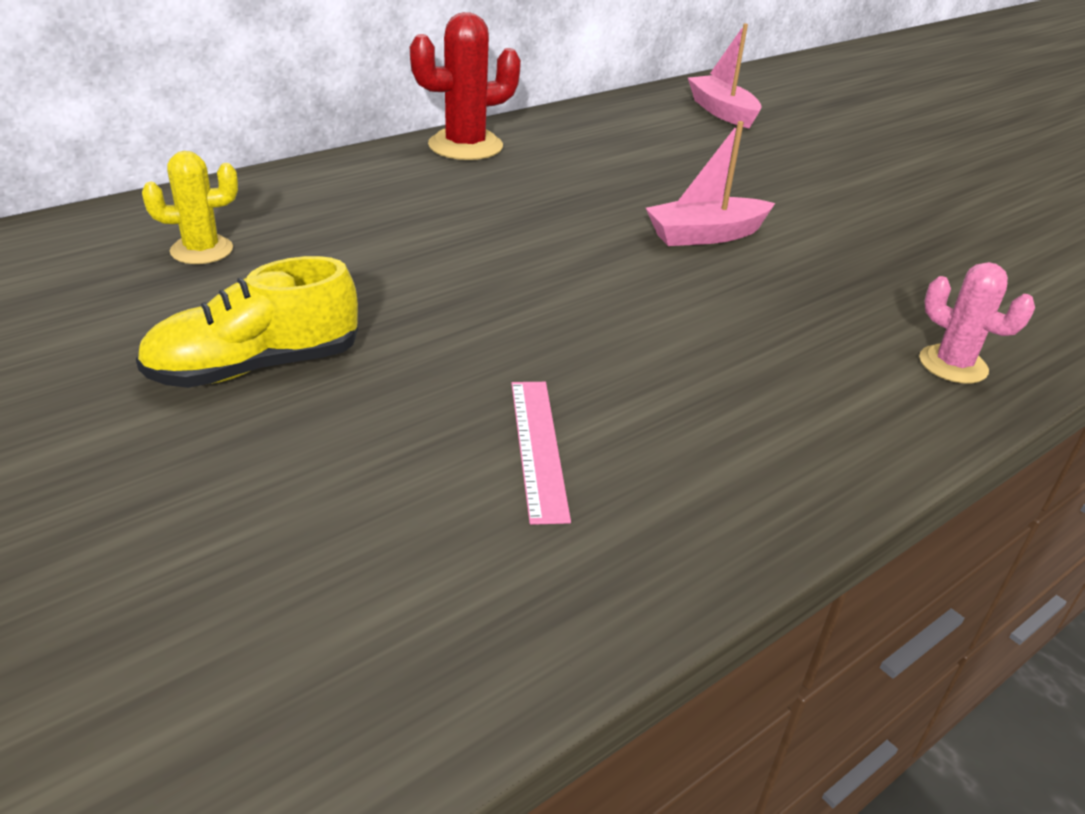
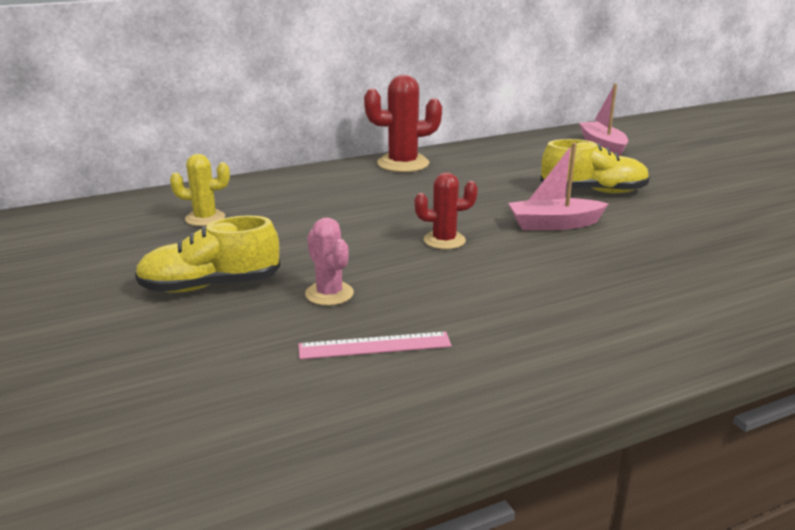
camera: 15 degrees right, 10 degrees down
(538, 447) = (374, 345): pink ruler -> pink ruler turned 75 degrees clockwise
(570, 269) = (444, 240): none -> red cactus
(736, 182) = (593, 191): none -> yellow shoe
(953, 365) = (714, 318): pink cactus -> pink cactus (329, 294)

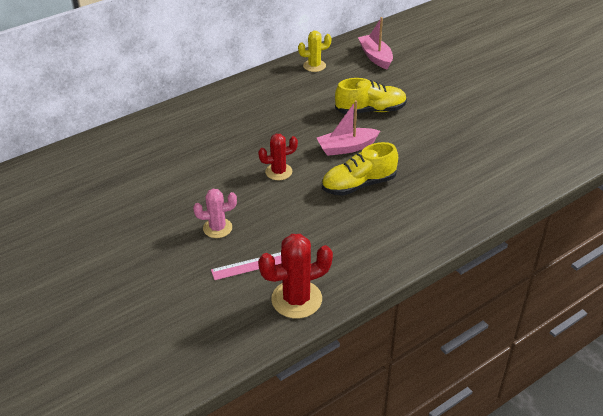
camera: 10 degrees left, 15 degrees up
(205, 218) = (114, 169): yellow cactus -> yellow cactus (314, 66)
(210, 286) = (142, 231): yellow shoe -> yellow shoe (358, 185)
(329, 294) = (217, 228): pink cactus -> pink cactus turned 60 degrees counterclockwise
(403, 164) = (236, 93): red cactus -> red cactus (296, 299)

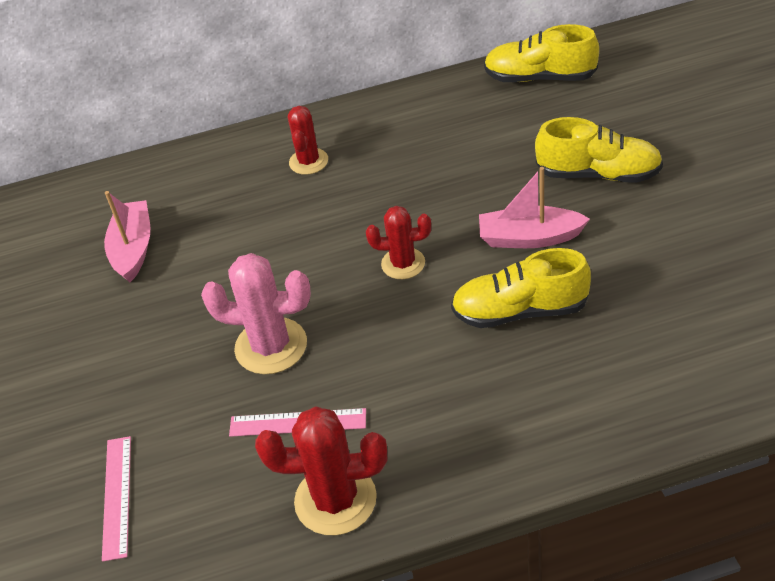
camera: 25 degrees right, 5 degrees up
(156, 327) = (117, 496): none -> pink ruler
(193, 127) = (308, 161): none -> red cactus
(217, 228) = (271, 346): pink cactus -> pink cactus, size x1.58
(314, 66) = (540, 77): yellow cactus -> yellow shoe
(375, 57) = (649, 73): pink boat -> pink boat (133, 249)

